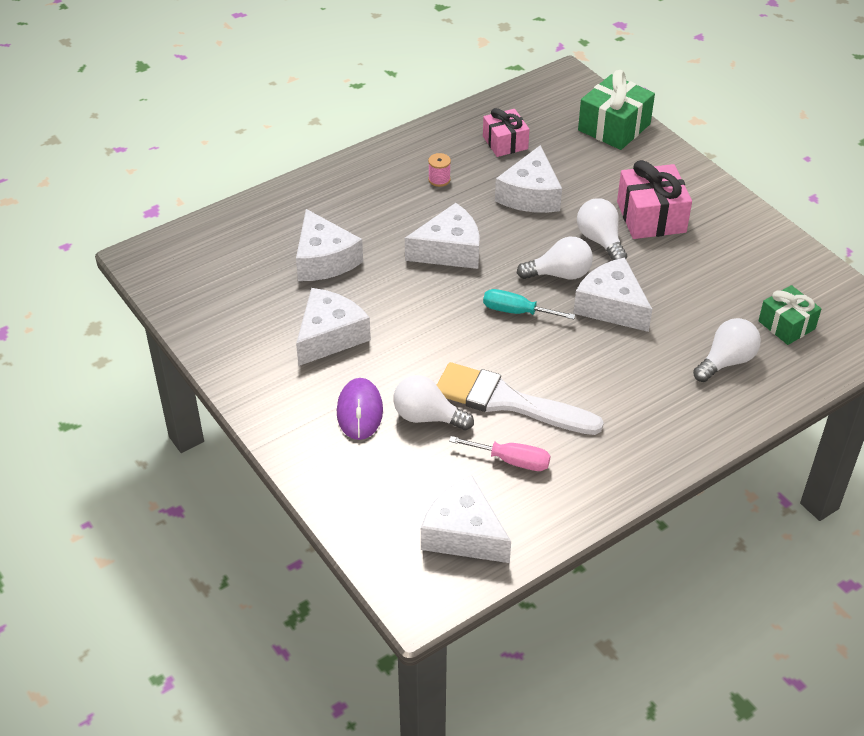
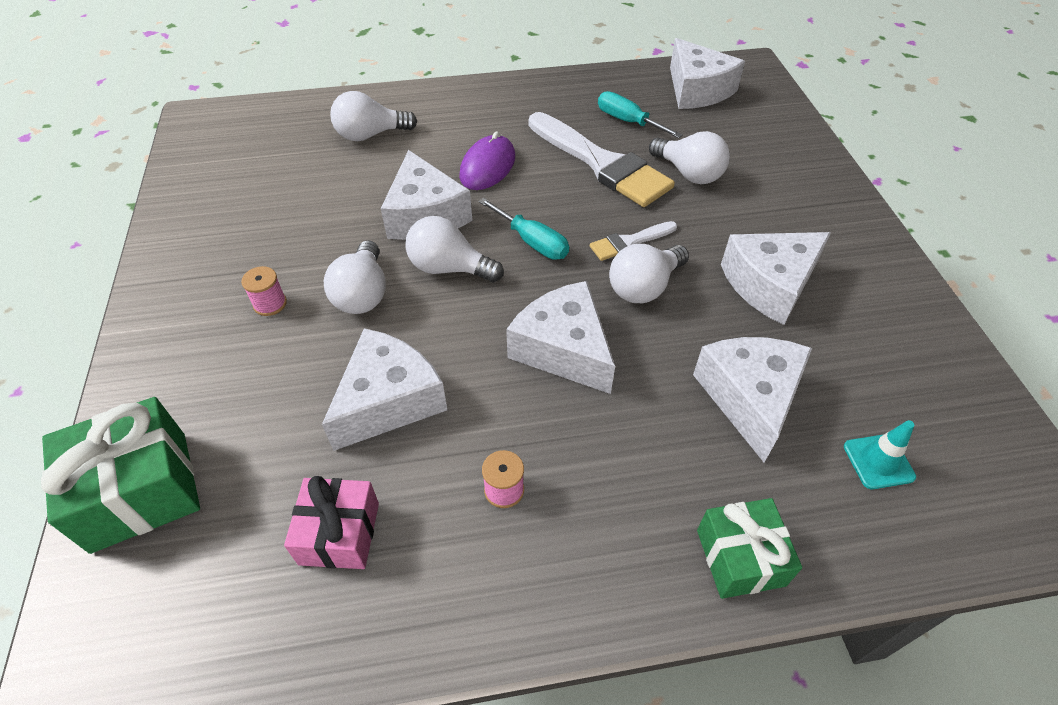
camera: 155 degrees left, 5 degrees up
(243, 251) = (878, 461): none -> turquoise traffic cone
(359, 411) = (757, 197): purple mouse -> purple mouse (487, 166)
(418, 305) = (644, 287): none -> white light bulb
(445, 335) = (629, 242): none -> white brush
(449, 250) = (563, 349): white cheese -> white cheese turned 45 degrees clockwise
(511, 461) = (628, 121): pink screwdriver -> turquoise screwdriver
(651, 217) = (270, 304): pink gift -> pink spool
(786, 325) = (280, 146): green gift -> green gift (740, 557)

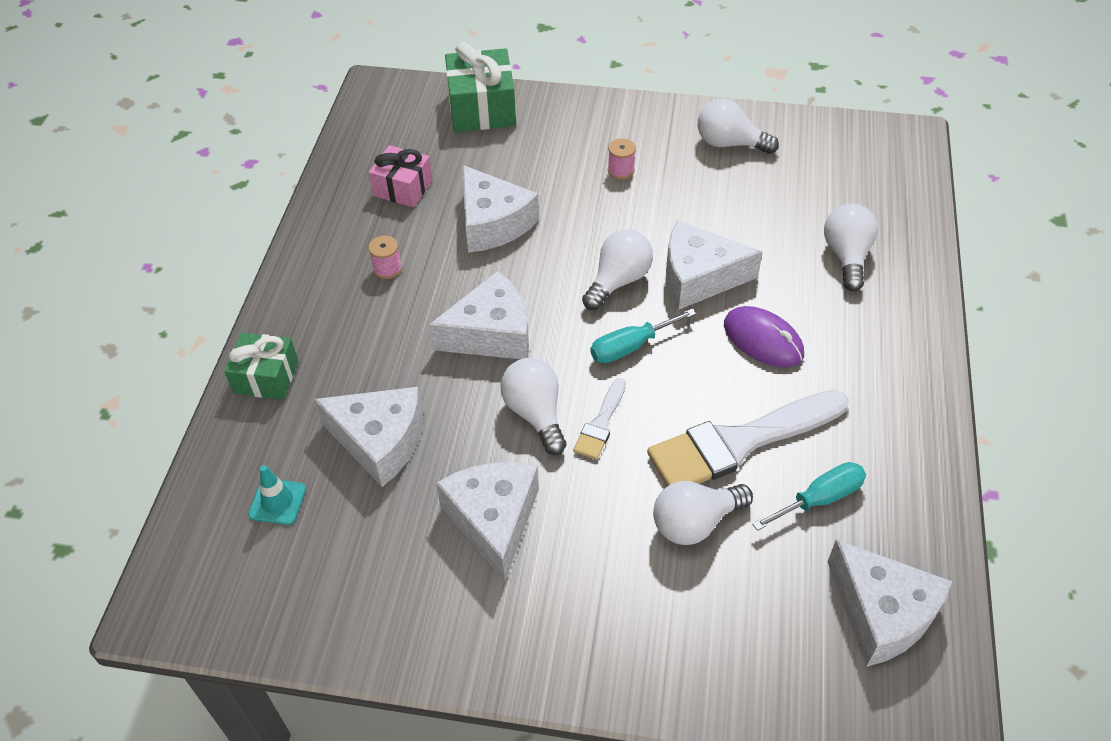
camera: 110 degrees right, 0 degrees up
(362, 294) = (609, 223): white light bulb -> white light bulb (729, 143)
(629, 242) = (601, 423): white brush -> white brush turned 150 degrees counterclockwise
(697, 90) = (881, 613): white cheese -> white cheese turned 120 degrees counterclockwise

